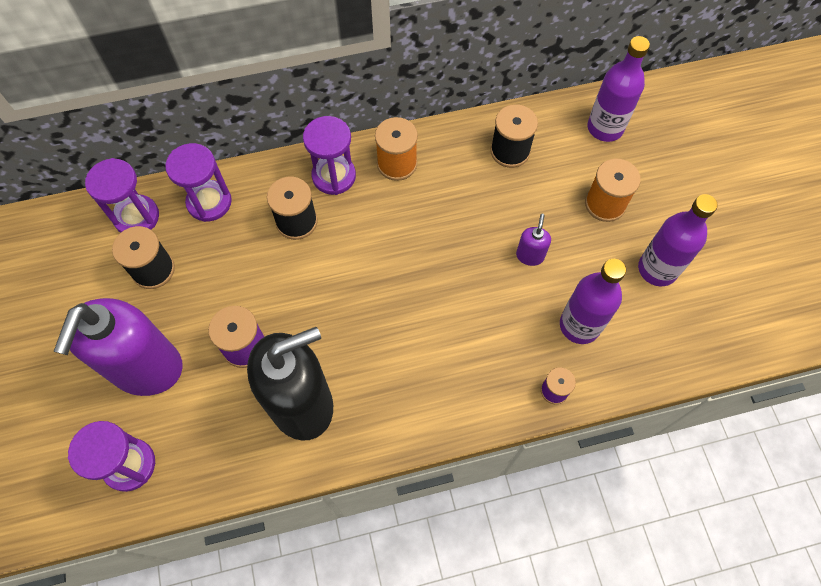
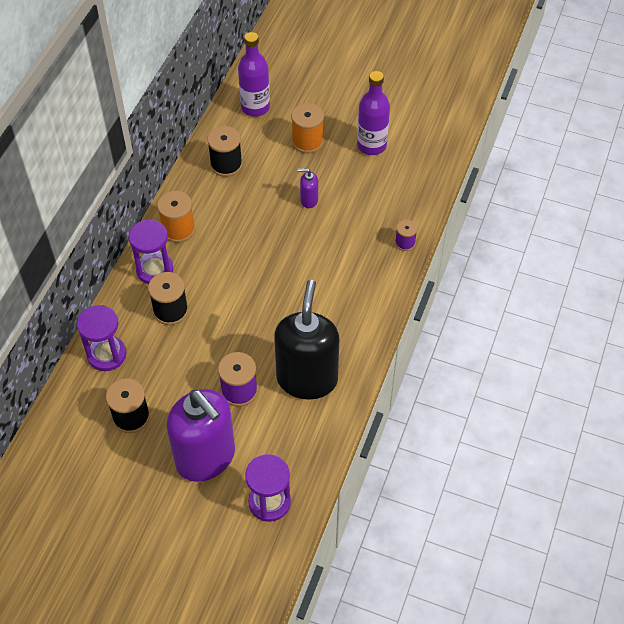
camera: 55 degrees left, 10 degrees down
(136, 217) = (77, 406): purple hourglass -> none
(530, 255) = (309, 200): purple soap dispenser -> purple soap dispenser turned 45 degrees counterclockwise
(579, 325) = (375, 205): purple bottle -> none

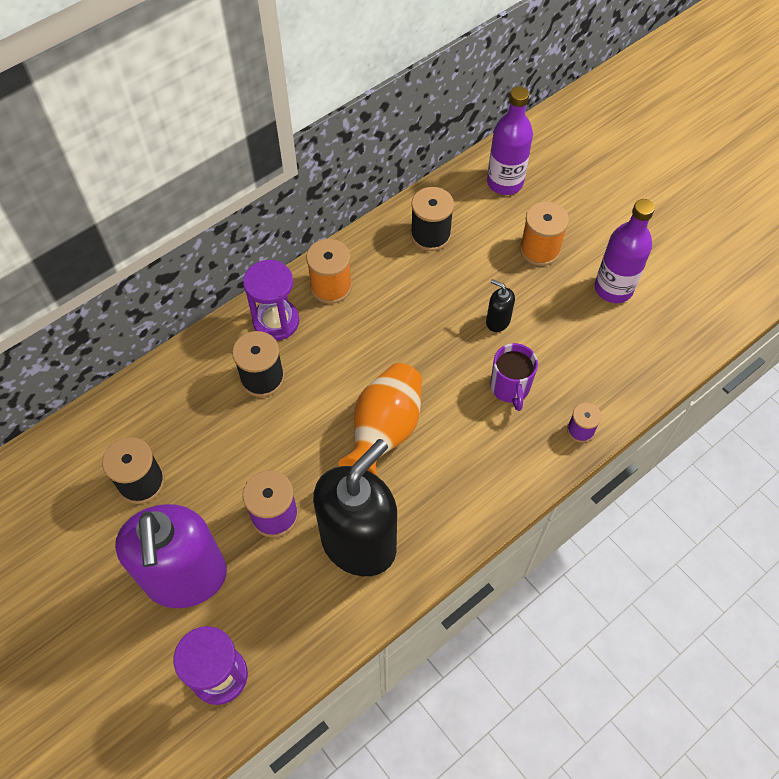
camera: 30 degrees right, 5 degrees up
(107, 354) = (164, 395): purple hourglass -> none
(278, 304) = (384, 431): none -> orange vase
(309, 200) = (497, 321): purple soap dispenser -> black soap dispenser
(344, 238) = (510, 387): none -> purple mug

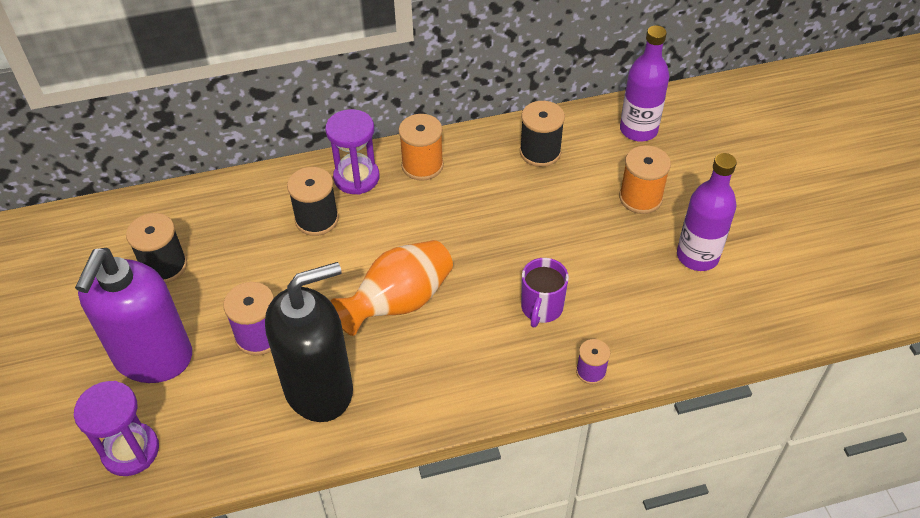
camera: 25 degrees right, 10 degrees down
(497, 321) = (562, 246): black soap dispenser -> none

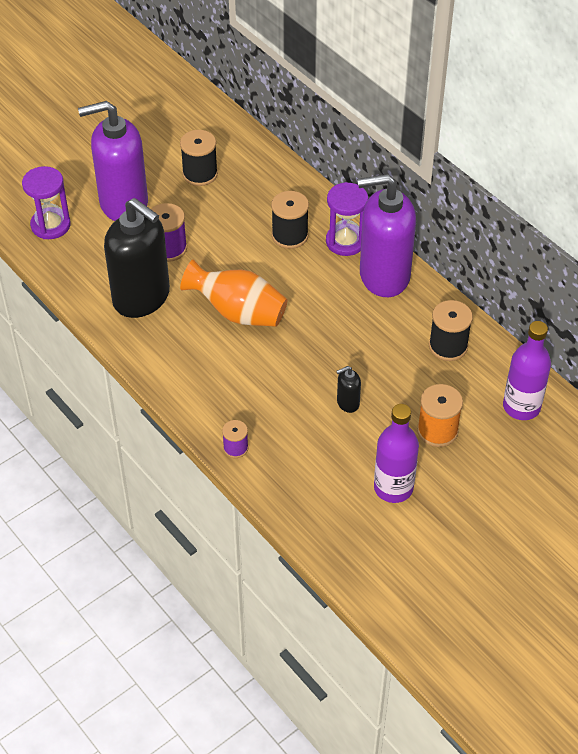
camera: 65 degrees right, 0 degrees up
(422, 165) = (384, 276): orange spool -> purple soap dispenser
(541, 308) = (280, 399): purple mug -> none
(574, 253) = (347, 403): none -> black soap dispenser

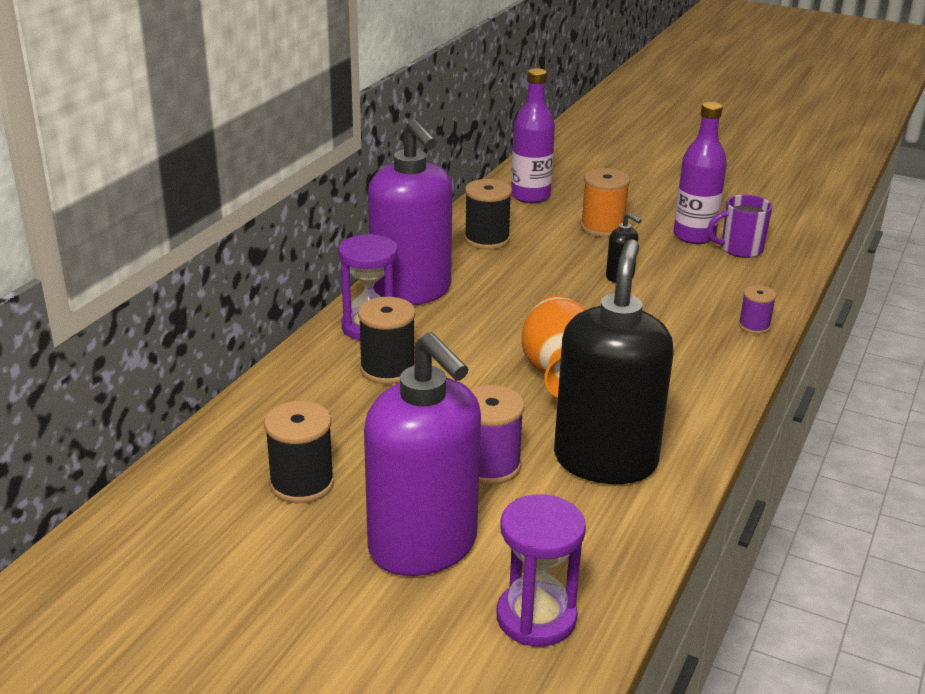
camera: 115 degrees left, 20 degrees down
(354, 508) = (740, 249): none -> purple mug

